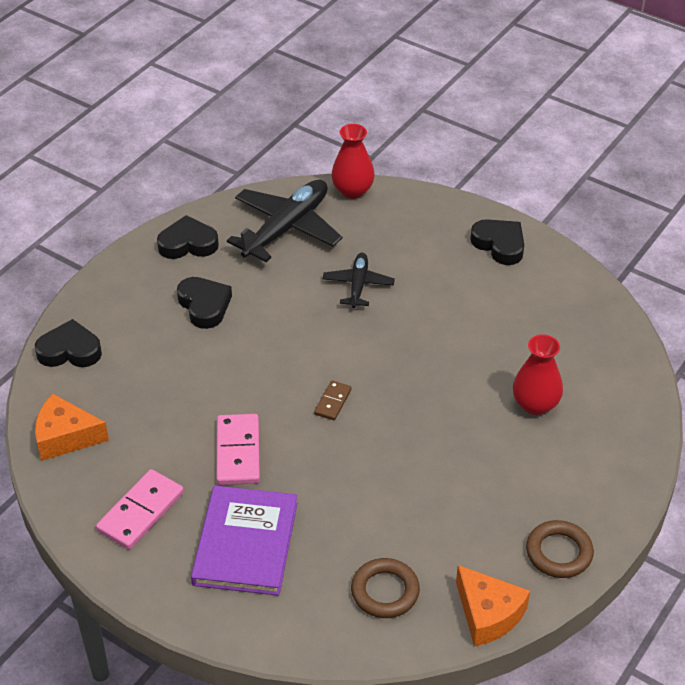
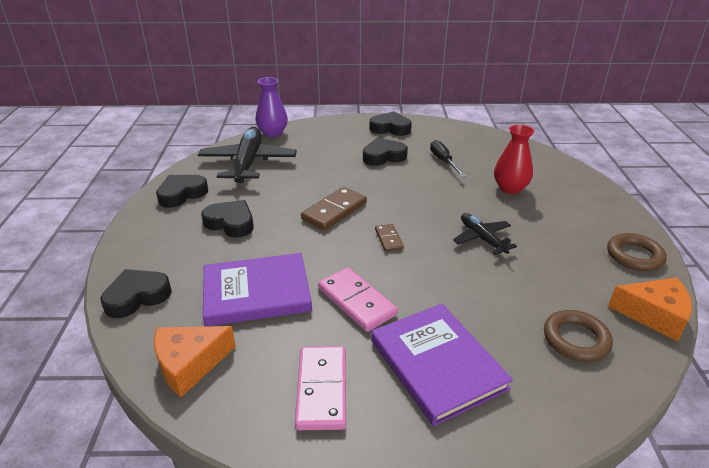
camera: 35 degrees left, 10 degrees down
(165, 397) = (256, 292): none -> purple book
(314, 340) = (334, 211): none -> brown domino
(352, 190) = (273, 133): red vase -> purple vase
(358, 285) = (329, 173): black plane -> black plane (482, 238)
(443, 287) = (383, 156): none -> black heart
(504, 328) = (443, 161): none -> black screwdriver

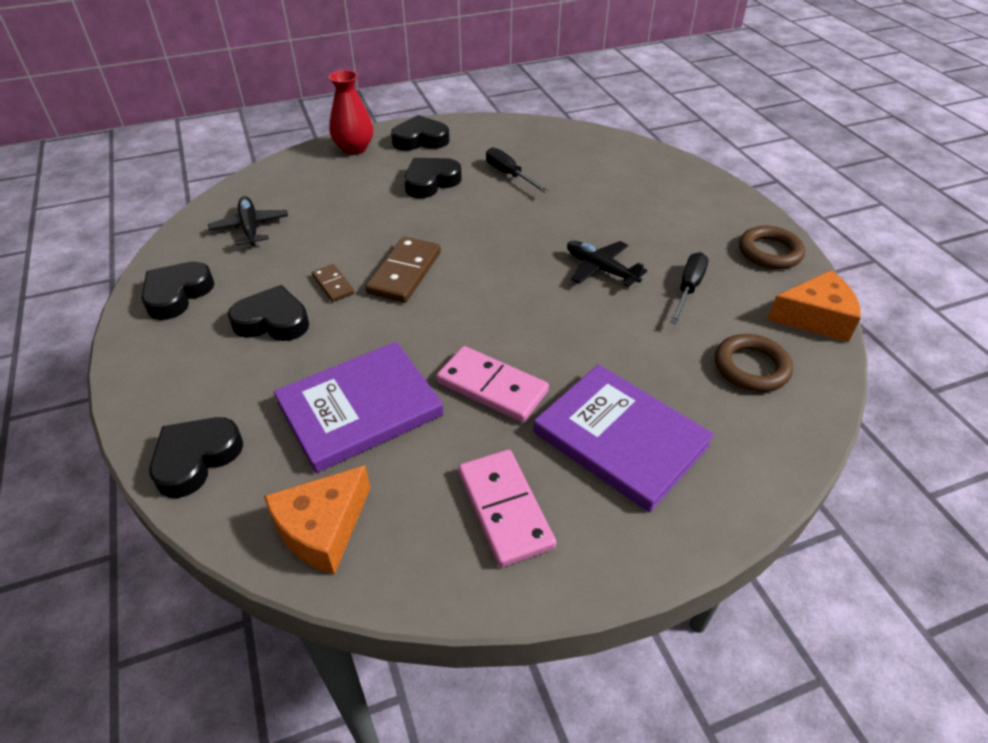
camera: 20 degrees left, 10 degrees up
(248, 163) = (250, 227): black plane -> black plane, size x0.56
(273, 133) = (262, 176): purple vase -> none
(388, 239) = (491, 295): brown domino -> brown domino (333, 285)
(510, 188) = (603, 196): red vase -> red vase (354, 148)
(549, 268) = (688, 288): none -> black screwdriver

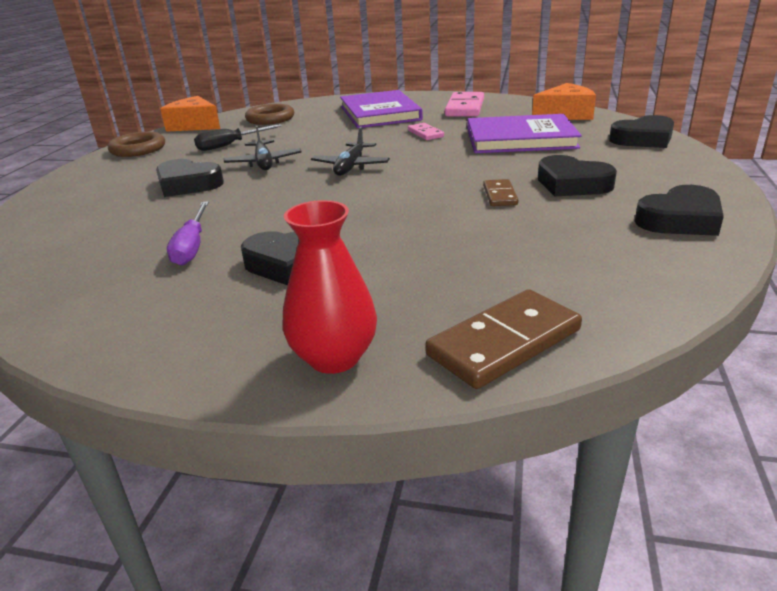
camera: 145 degrees left, 15 degrees down
(250, 227) = (580, 267): black plane -> black plane (350, 166)
(404, 272) = (423, 190): brown domino -> brown domino (504, 343)
(420, 140) = (209, 338): black heart -> black heart (188, 184)
(492, 387) = (425, 133): pink domino -> pink domino, size x0.56
(509, 175) = (192, 246): black screwdriver -> purple screwdriver

